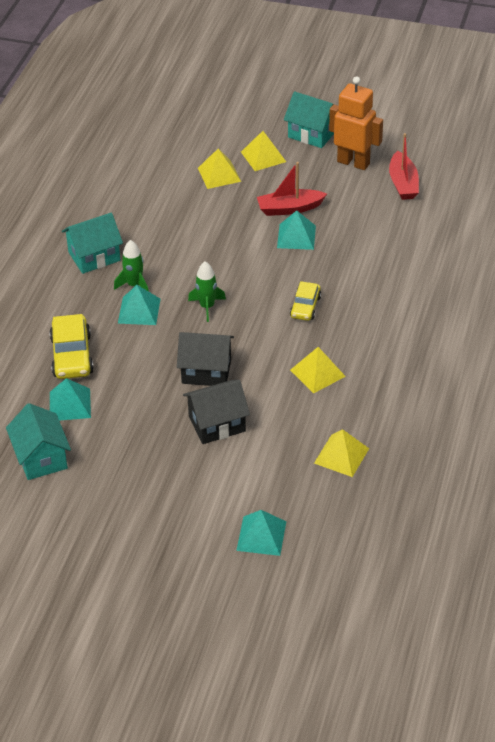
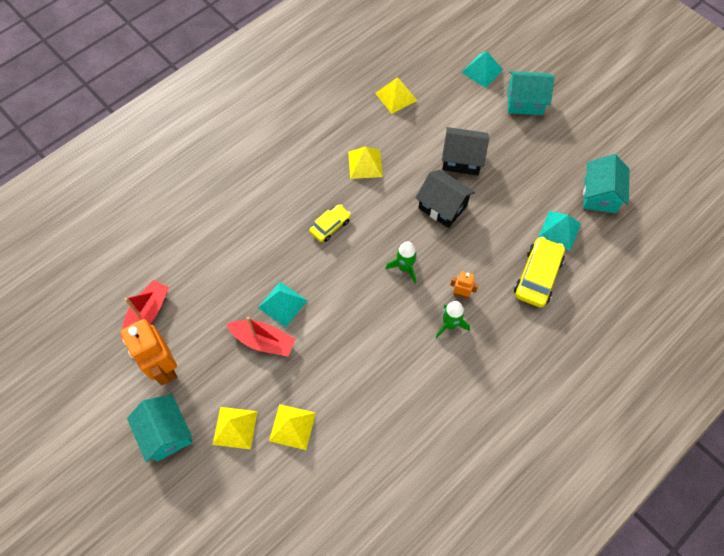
camera: 150 degrees left, 20 degrees up
(94, 256) = (467, 380): turquoise house -> turquoise house (525, 102)
(139, 311) = (461, 294): turquoise pyramid -> orange robot

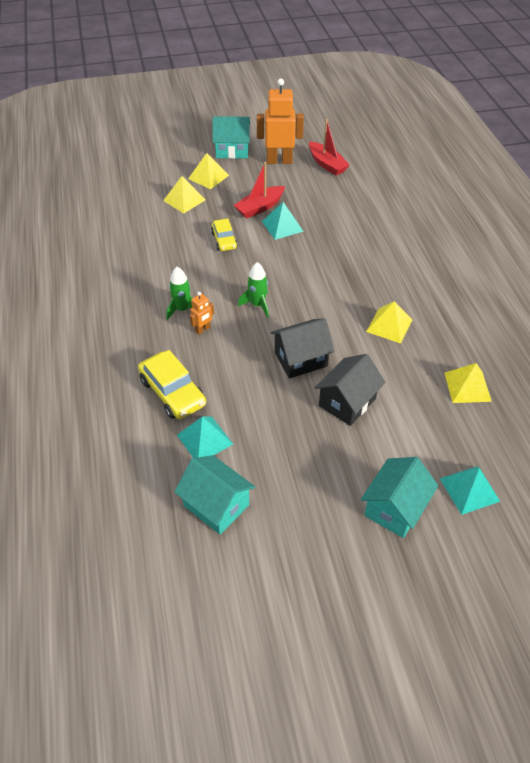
camera: 120 degrees right, 15 degrees down
(330, 226) = (335, 276): yellow car -> yellow car (224, 240)

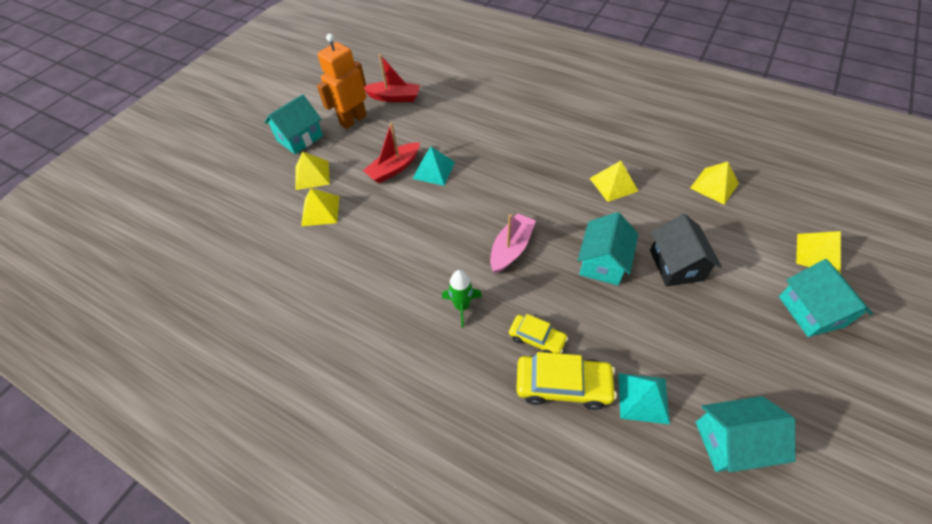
camera: 45 degrees left, 5 degrees up
(203, 329) = (503, 308): orange robot -> none
(224, 240) = (406, 218): yellow car -> yellow car (537, 338)
(257, 305) = (511, 248): green rocket -> pink boat
(260, 207) = (394, 168): red boat -> red boat turned 45 degrees clockwise
(301, 359) = (602, 263): black house -> turquoise house
(469, 489) = (818, 254): turquoise pyramid -> yellow pyramid

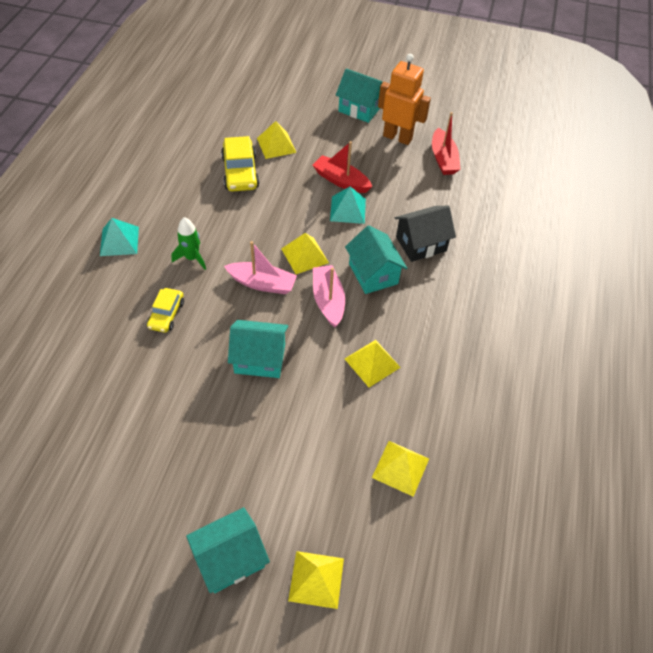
camera: 70 degrees right, 0 degrees up
(312, 175) = (316, 129): yellow pyramid -> yellow pyramid (305, 255)
(541, 202) = (328, 300): none -> pink boat
(563, 385) = (123, 337): yellow car -> yellow car (240, 172)
(643, 398) = (116, 397): turquoise pyramid -> turquoise pyramid (119, 241)
(676, 265) = (269, 425): black house -> black house (421, 244)
(731, 442) = (78, 467): turquoise house -> turquoise house (373, 274)

